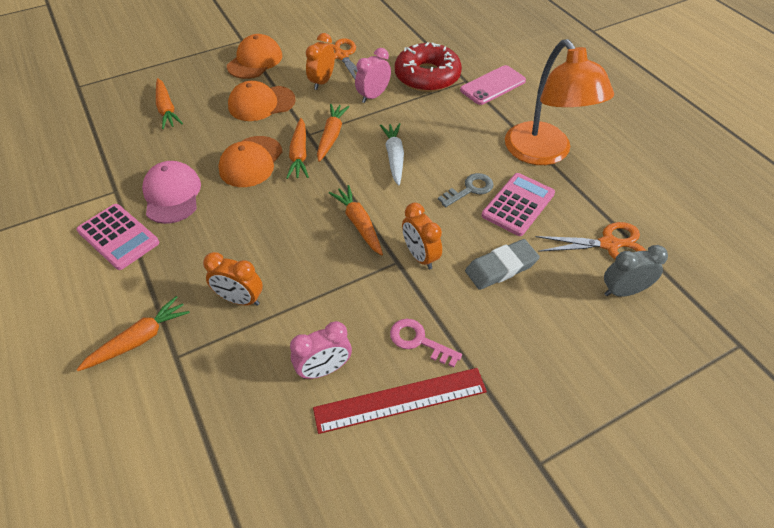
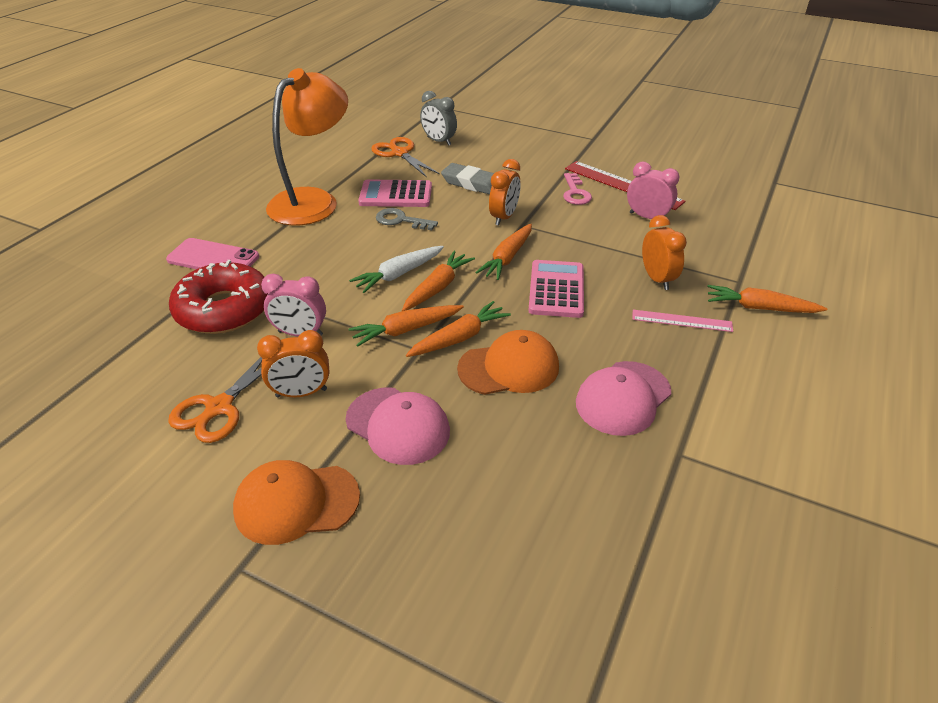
camera: 125 degrees left, 10 degrees down
(118, 237) = (716, 398): pink calculator -> pink calculator (556, 289)
(167, 109) = (503, 526): orange carrot -> orange carrot (437, 287)
(187, 276) = (681, 320): none -> pink ruler
(261, 103) = (398, 425): orange cap -> pink cap

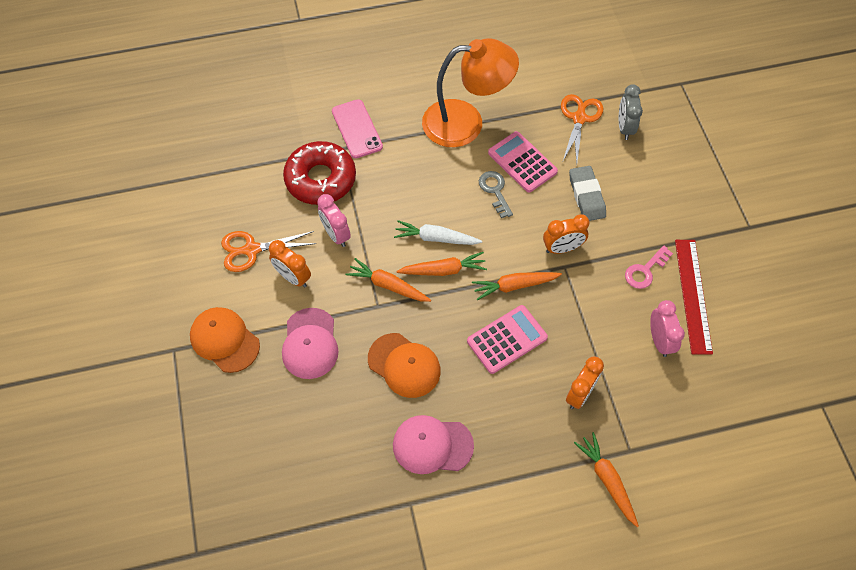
camera: 50 degrees right, 20 degrees up
(459, 338) = (407, 319): orange carrot -> none
(681, 320) = (543, 437): pink ruler -> none

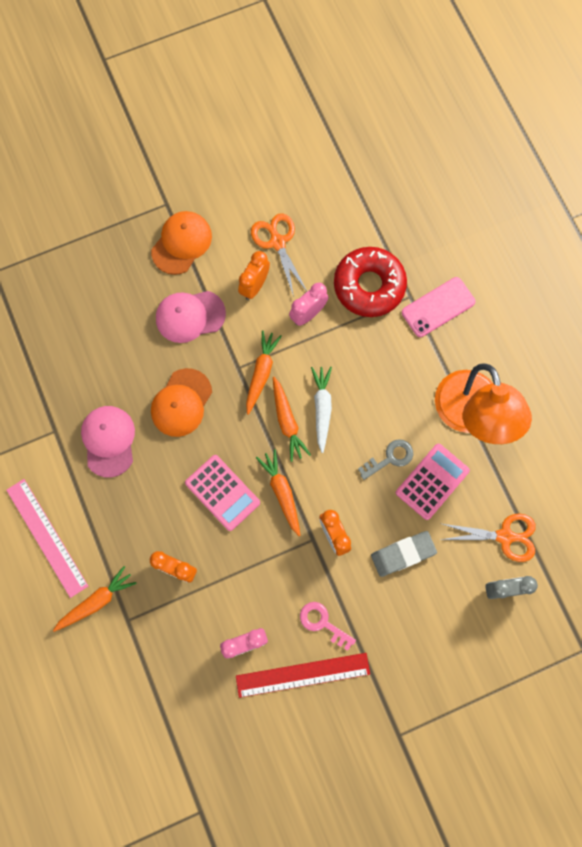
camera: 80 degrees right, 15 degrees up
(531, 526) = (46, 537): none -> pink ruler

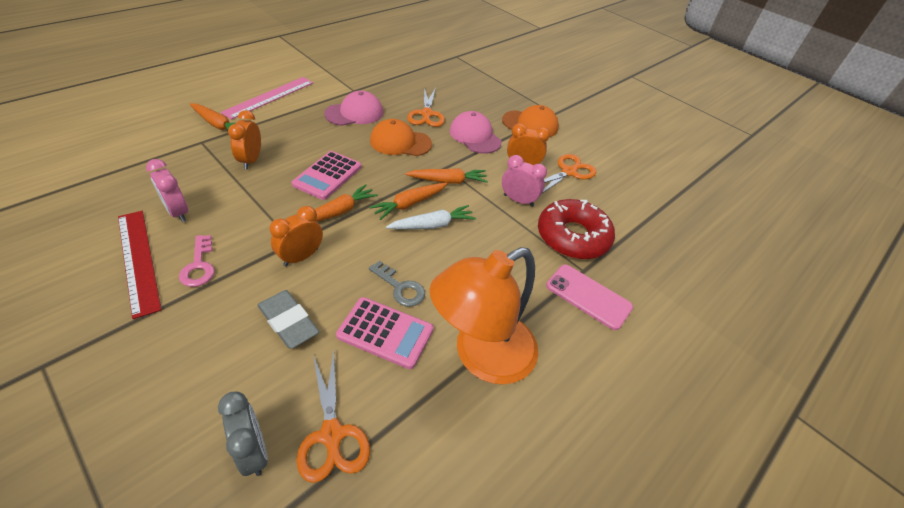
camera: 65 degrees right, 30 degrees down
(132, 357) = (426, 114): none -> orange scissors
(322, 623) = (199, 266): pink key -> pink key turned 150 degrees clockwise

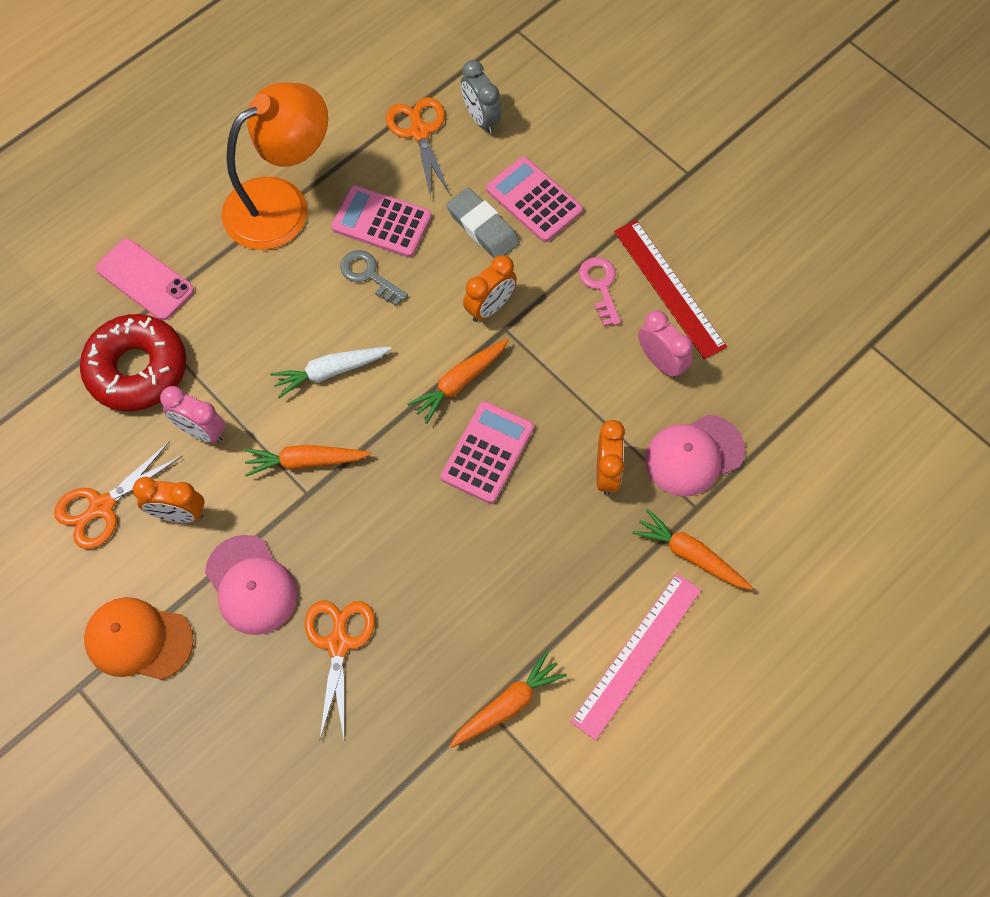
camera: 175 degrees left, 20 degrees up
(228, 346) = (534, 200): none -> pink calculator
(354, 113) = (472, 626): pink cap -> pink cap (694, 455)
(400, 142) = (383, 549): orange cap -> none
(409, 204) = (363, 407): orange carrot -> orange carrot (507, 704)

